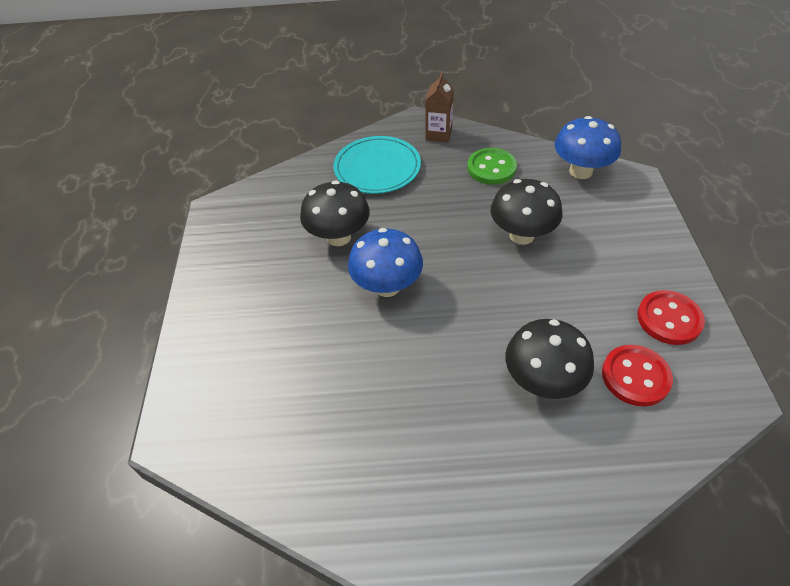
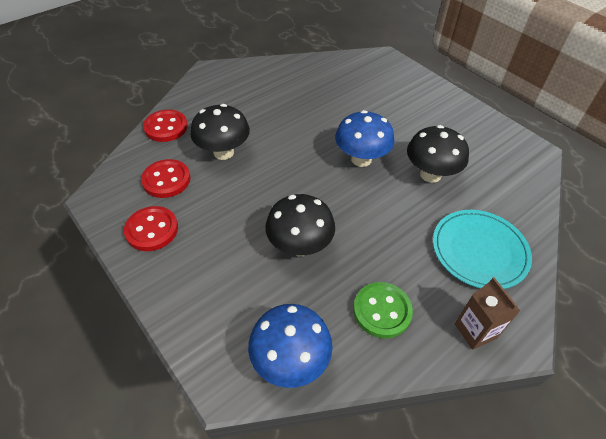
camera: 140 degrees right, 0 degrees up
(610, 478) = (166, 127): none -> red button

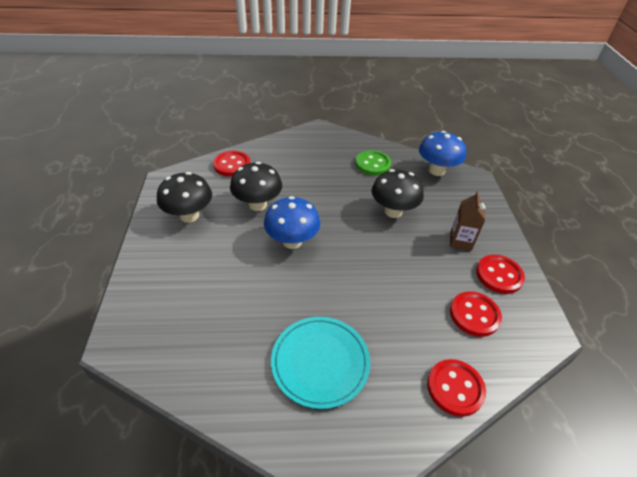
camera: 145 degrees left, 5 degrees down
(223, 152) = (406, 315): black mushroom -> black mushroom (189, 216)
(475, 331) = (335, 139): brown carton -> brown carton (460, 241)
(479, 251) = (289, 159): turquoise plate -> turquoise plate (320, 362)
(516, 202) = (232, 165): none -> red button

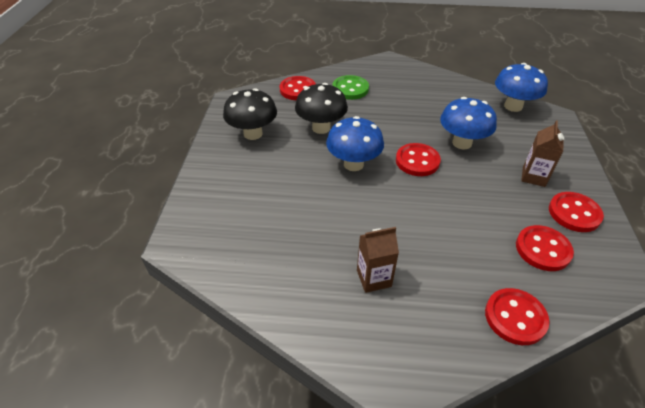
camera: 10 degrees right, 0 degrees up
(320, 362) = (374, 278): turquoise plate -> brown carton
(353, 233) = (417, 161): none -> red button
(372, 164) = (443, 96): green button -> green button (350, 89)
(393, 211) = (462, 143): black mushroom -> blue mushroom

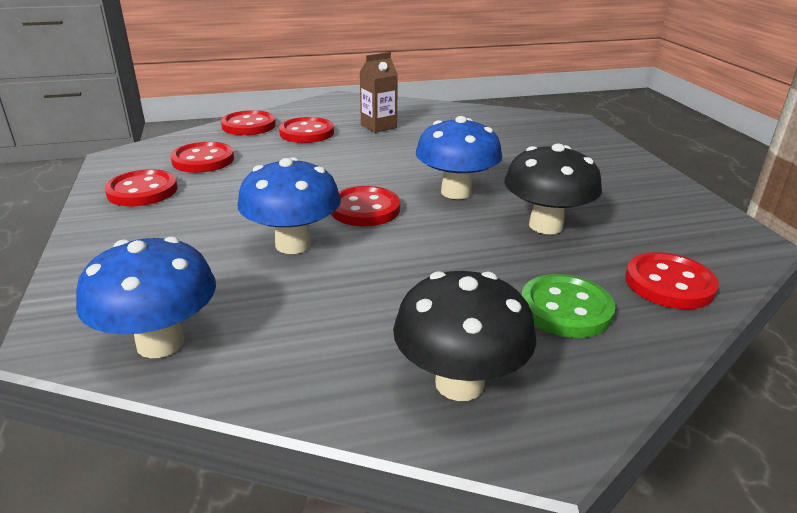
camera: 160 degrees right, 15 degrees down
(253, 134) = (635, 201): black mushroom -> black mushroom (459, 383)
(450, 282) = (307, 133): none -> red button
(533, 177) = (180, 219): brown carton -> none

